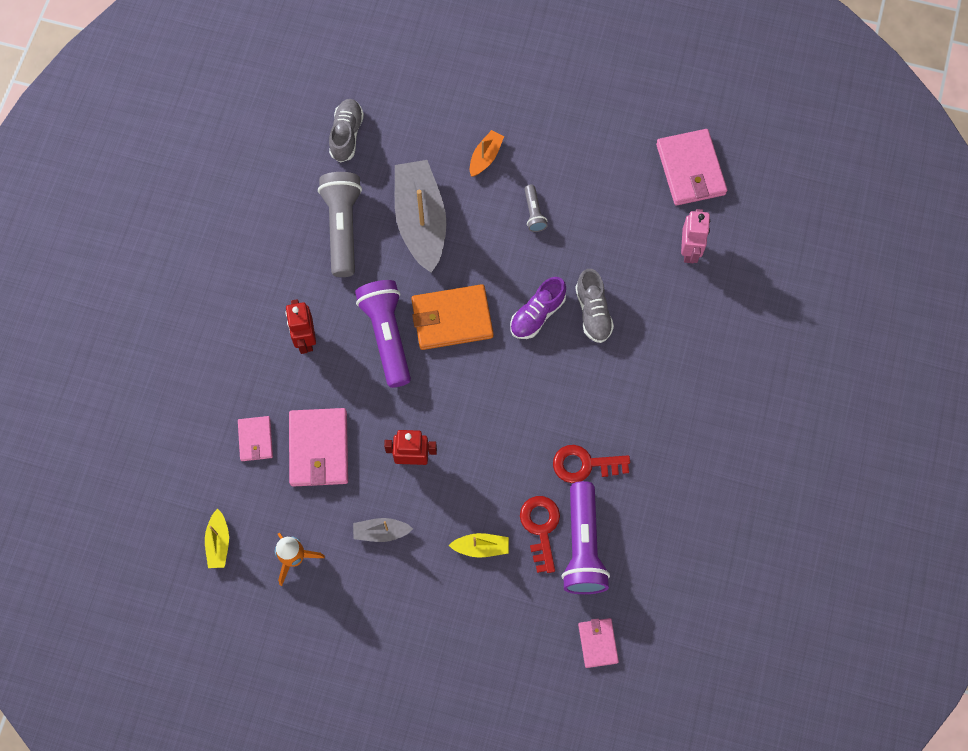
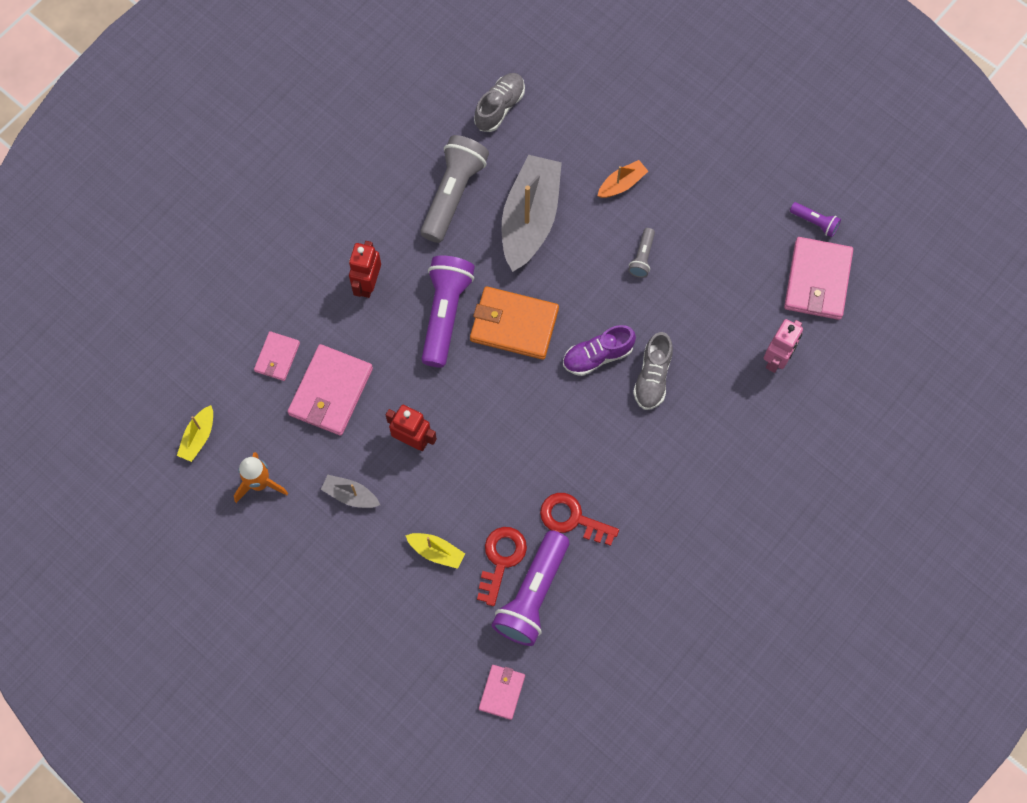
camera: 25 degrees right, 0 degrees up
(664, 121) = (815, 222): none -> purple flashlight

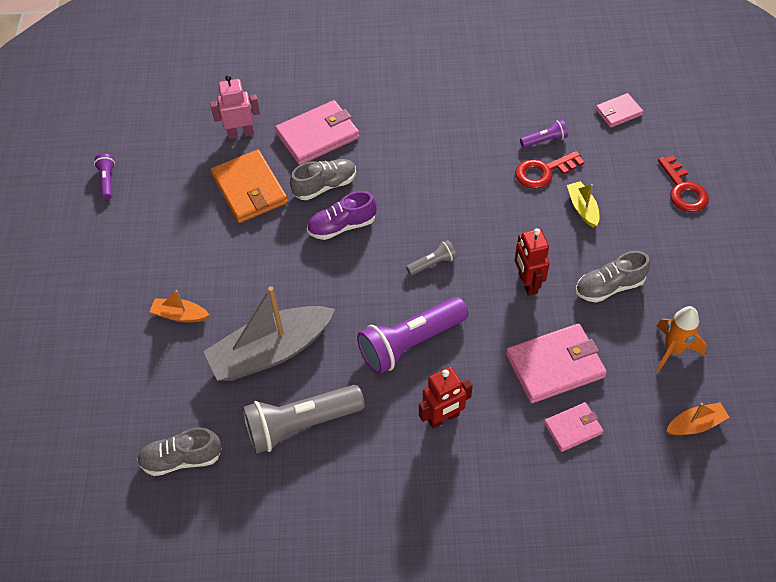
camera: 130 degrees left, 15 degrees down
(198, 437) = (695, 424): yellow boat -> orange boat
(350, 495) = (609, 287): grey boat -> grey shoe
(514, 324) = (371, 293): orange wallet -> orange wallet (249, 189)
(532, 595) = (544, 140): purple flashlight -> purple flashlight, size x0.47
(572, 518) = (472, 157): red key -> red key (683, 190)
(597, 356) = (342, 226): purple shoe -> purple shoe turned 135 degrees clockwise
(642, 257) = (234, 257): grey flashlight -> grey flashlight (433, 263)
(817, 280) = (156, 151): pink wallet -> pink wallet (318, 135)

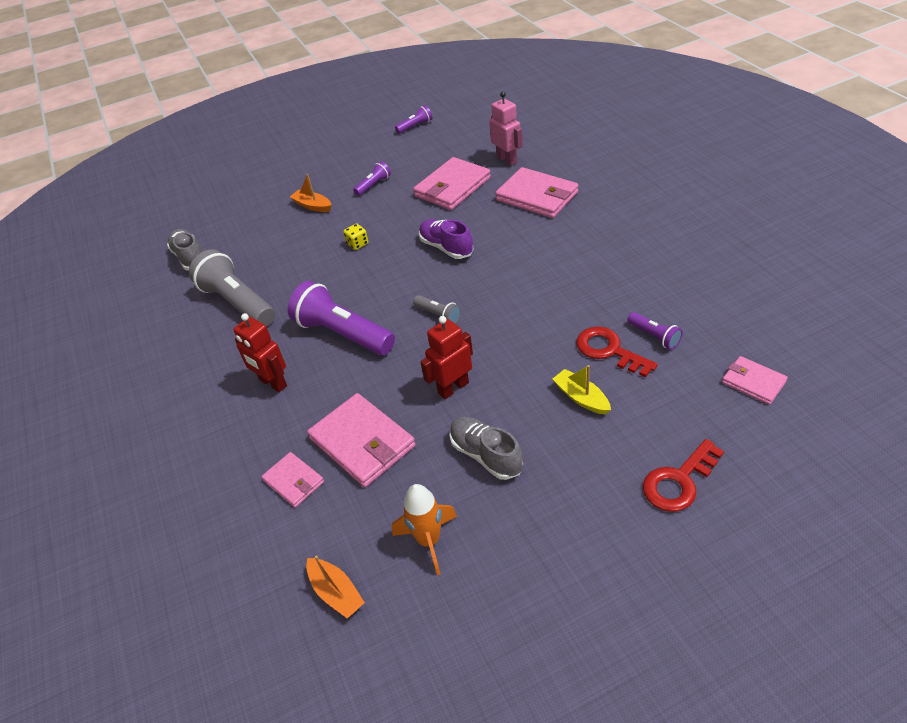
camera: 70 degrees right, 10 degrees down
(180, 315) = (312, 206): orange boat -> orange boat turned 45 degrees counterclockwise
(188, 250) = (374, 185): none -> purple flashlight
(249, 189) = (452, 187): orange wallet -> pink wallet
(271, 352) = (299, 261): grey boat -> none
(281, 293) = (357, 244): none -> yellow dice
(325, 186) = (484, 222): grey shoe -> none
(582, 208) = (581, 398): yellow boat -> yellow boat turned 90 degrees counterclockwise

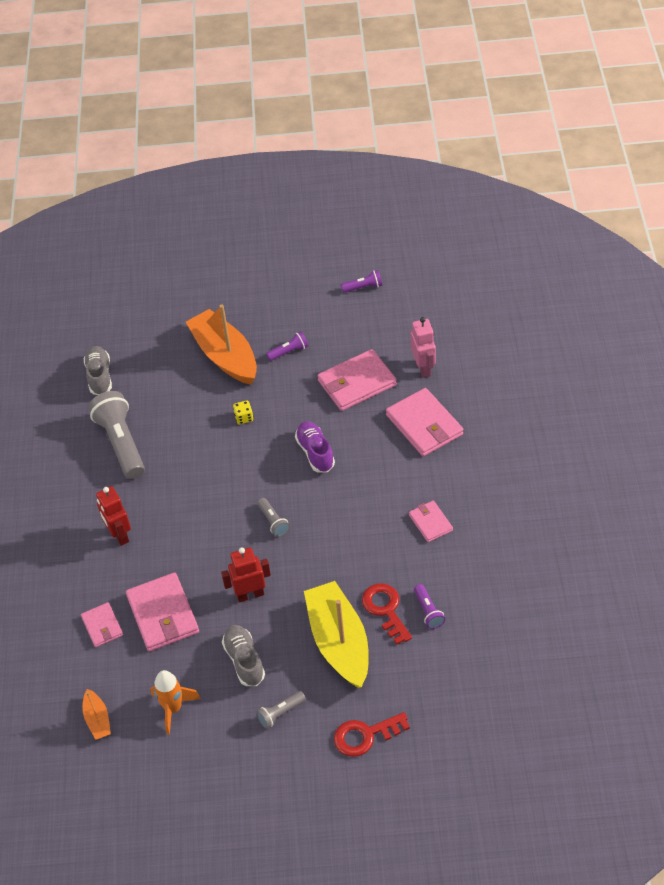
camera: 20 degrees right, 5 degrees up
(312, 206) = (225, 356): orange boat -> orange boat, size x2.18
(343, 333) = (191, 509): purple flashlight -> none
(563, 495) = (280, 713): none -> grey flashlight
(581, 398) = (339, 642): yellow boat -> yellow boat, size x2.18
(753, 382) = (474, 681): pink wallet -> pink wallet (430, 522)

